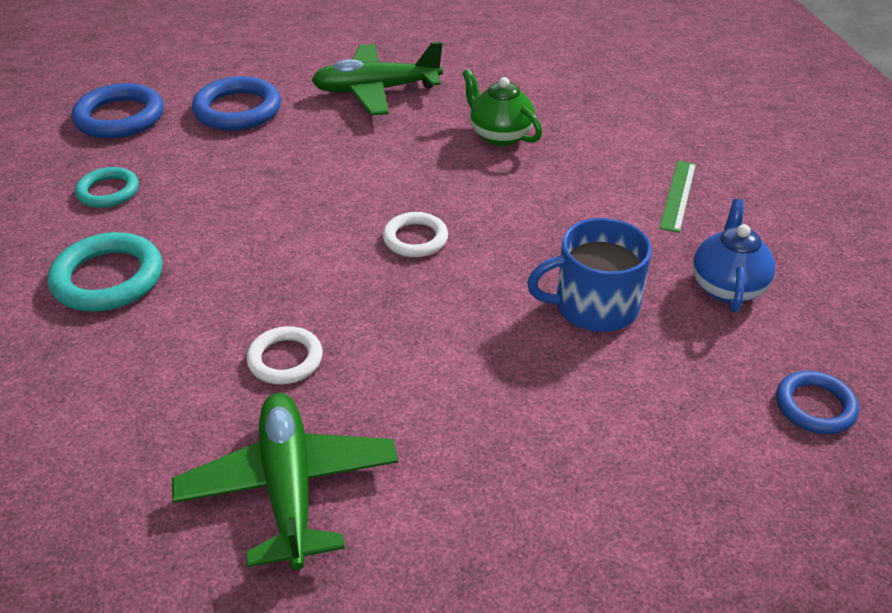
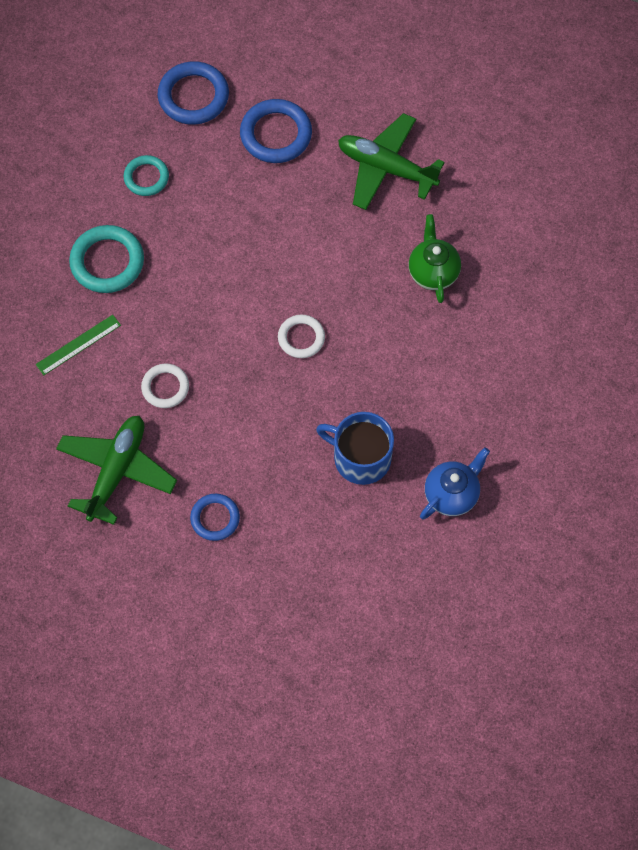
camera: 35 degrees right, 25 degrees up
(678, 195) = (499, 403): green ruler -> green ruler (78, 344)
(815, 406) = (414, 599): blue ring -> blue ring (215, 518)

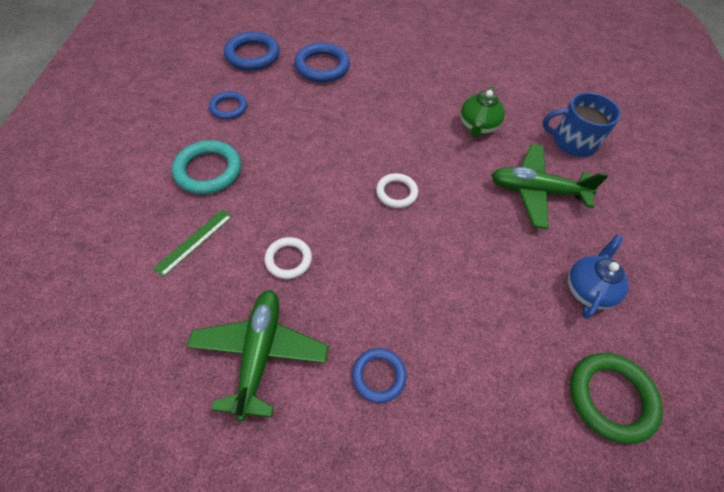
camera: 20 degrees left, 10 degrees down
(146, 177) = (228, 108): turquoise ring -> blue ring
(360, 457) = (492, 278): blue mug -> blue mug (573, 141)
(386, 168) = (411, 72): green plane -> green plane (536, 191)
(414, 593) = (611, 398): none -> green ring
(433, 272) = (477, 127): green teapot -> green teapot turned 135 degrees counterclockwise

